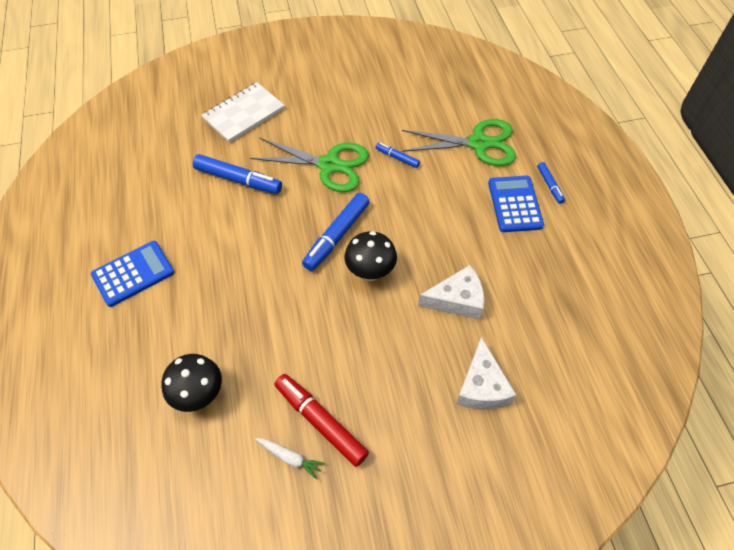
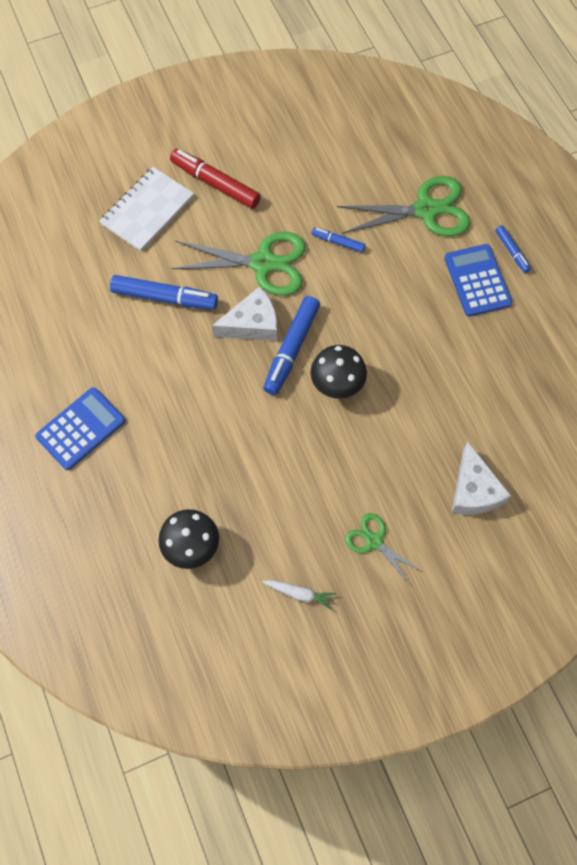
camera: 10 degrees left, 10 degrees up
(320, 422) = (321, 553): red marker -> red marker (215, 184)
(374, 419) = (374, 541): none -> green scissors
(457, 300) = (433, 402): white cheese -> white cheese (252, 324)

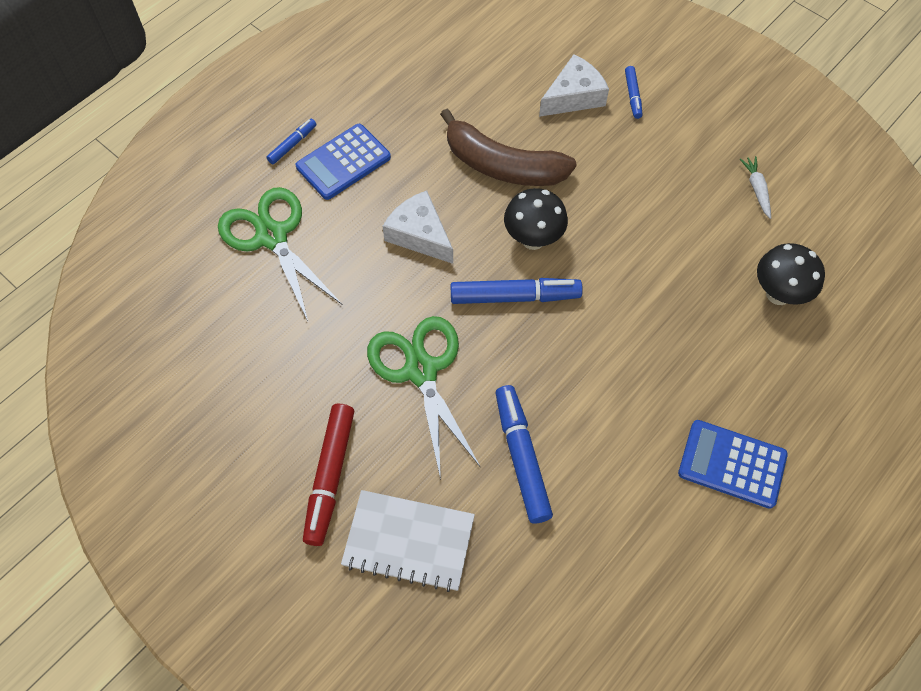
camera: 115 degrees left, 5 degrees down
(252, 324) = (505, 347): white cheese -> white cheese (420, 235)
(338, 242) = (355, 305): blue marker -> blue marker (632, 96)
(374, 541) = (670, 152): green scissors -> none
(421, 396) = (502, 165): none -> brown banana

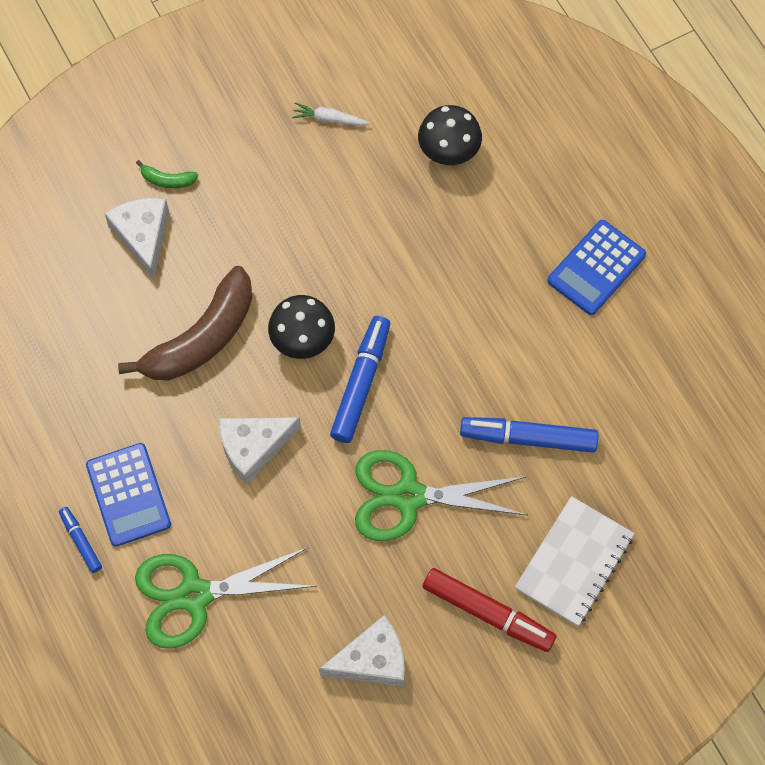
camera: 70 degrees left, 5 degrees up
(254, 391) = (372, 660): none -> white cheese
(632, 96) = (167, 180): blue marker -> green banana

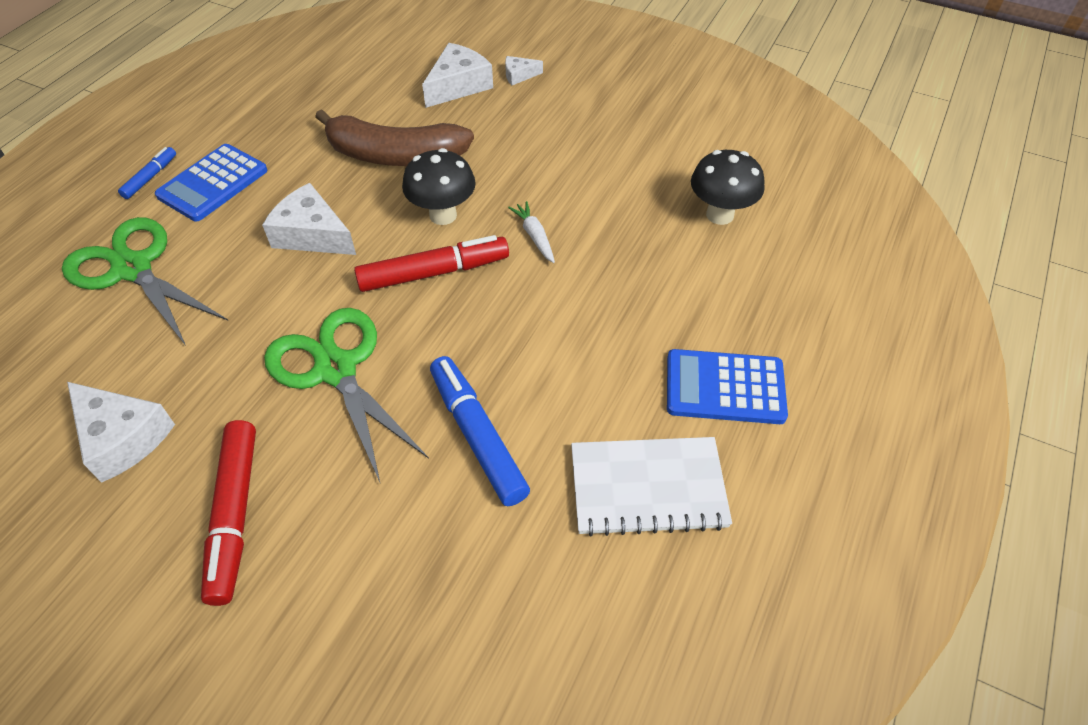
camera: 55 degrees right, 15 degrees down
(167, 180) = (519, 75): green banana -> white cheese
(329, 119) = (667, 130): white carrot -> white carrot (534, 236)
(361, 383) = (434, 272): blue marker -> red marker
(574, 562) = (351, 568): white notebook -> white notebook (647, 487)

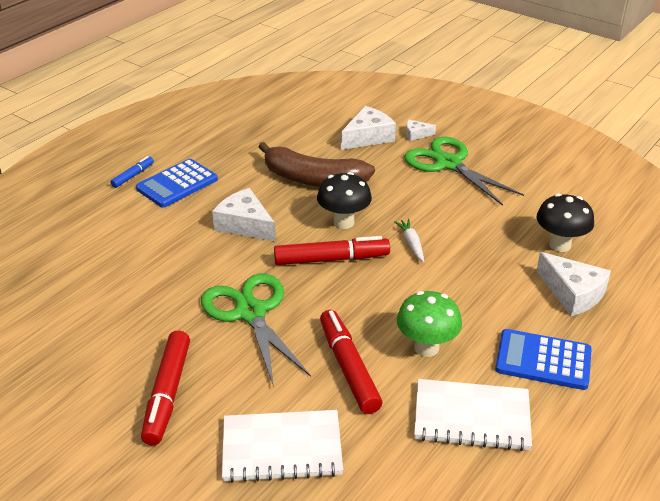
camera: 10 degrees right, 15 degrees down
(122, 437) = (95, 336): white cheese -> white cheese (572, 293)
(133, 269) = (114, 232): green scissors -> green scissors (448, 164)
(403, 577) = (282, 448): none -> white notebook
(477, 436) = (348, 367): blue marker -> red marker
(575, 390) = (426, 347): none -> green mushroom

